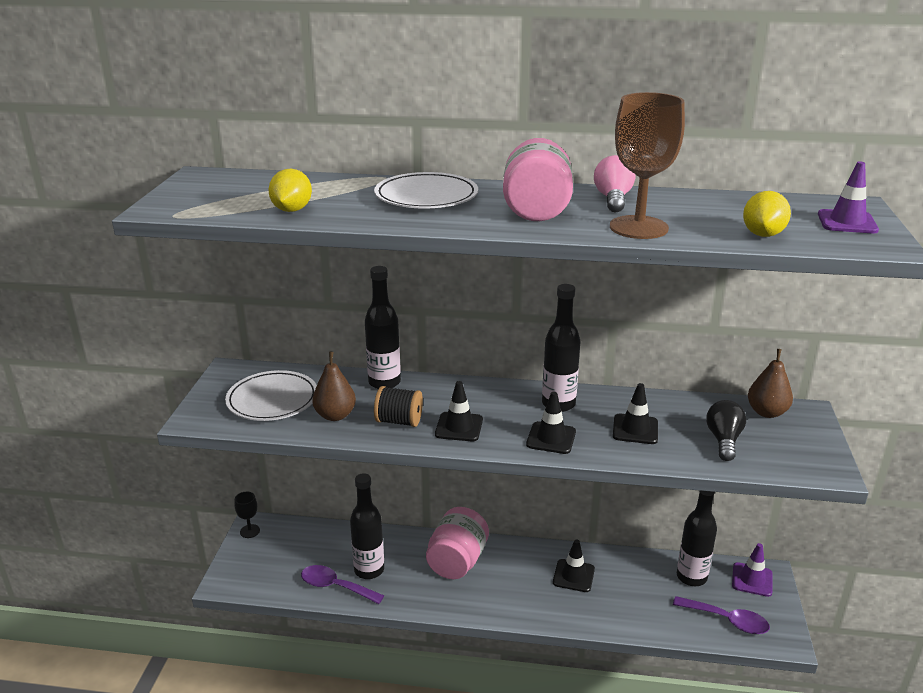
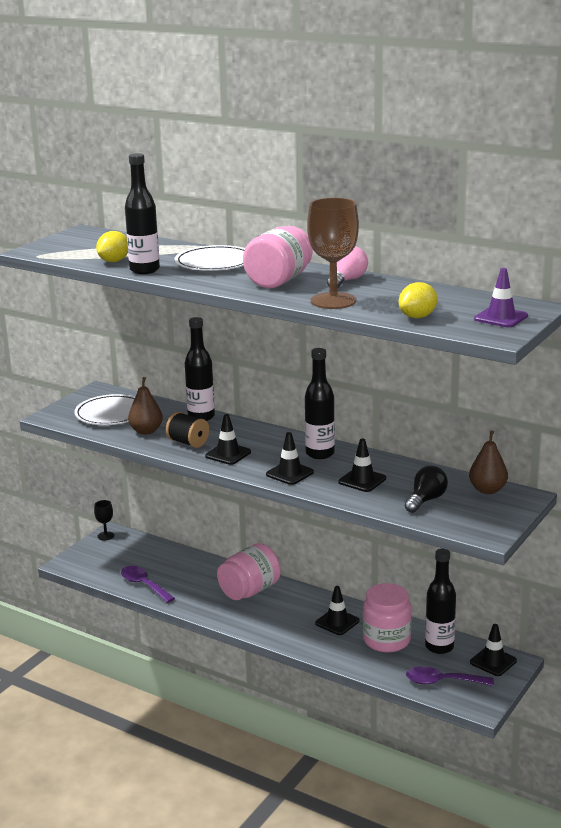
camera: 25 degrees right, 5 degrees down
(369, 570) = (176, 580): black bottle -> black bottle (144, 270)
(637, 584) = (386, 640): none -> pink jar
(727, 620) = (442, 682): purple spoon -> purple spoon turned 135 degrees clockwise
(752, 579) = (493, 661): purple traffic cone -> black traffic cone

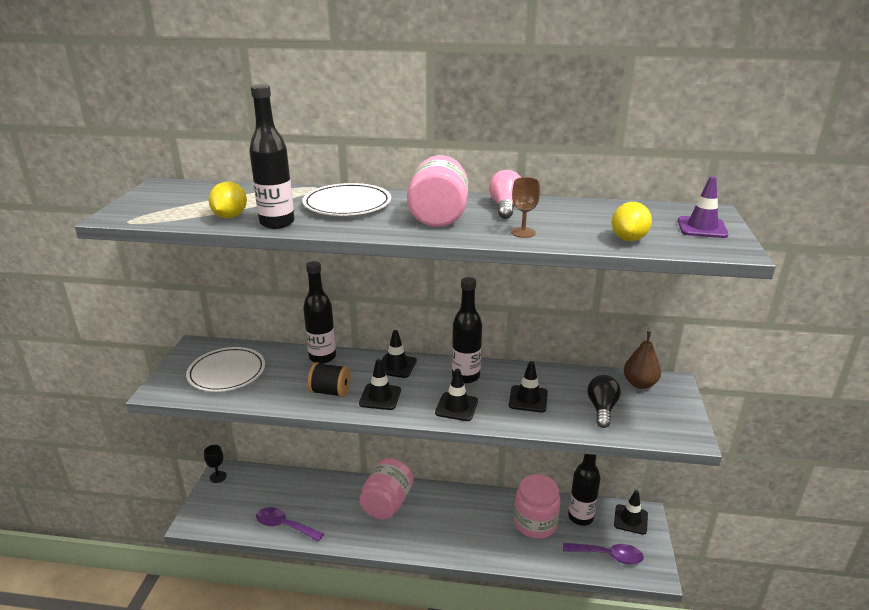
camera: 25 degrees left, 5 degrees up
(146, 431) = (277, 386): brown pear -> none
(333, 301) = (523, 232): brown goblet -> brown goblet, size x0.49
(337, 622) = (483, 516): black traffic cone -> black traffic cone (396, 366)
(442, 682) = (608, 556): purple spoon -> purple spoon turned 150 degrees counterclockwise

